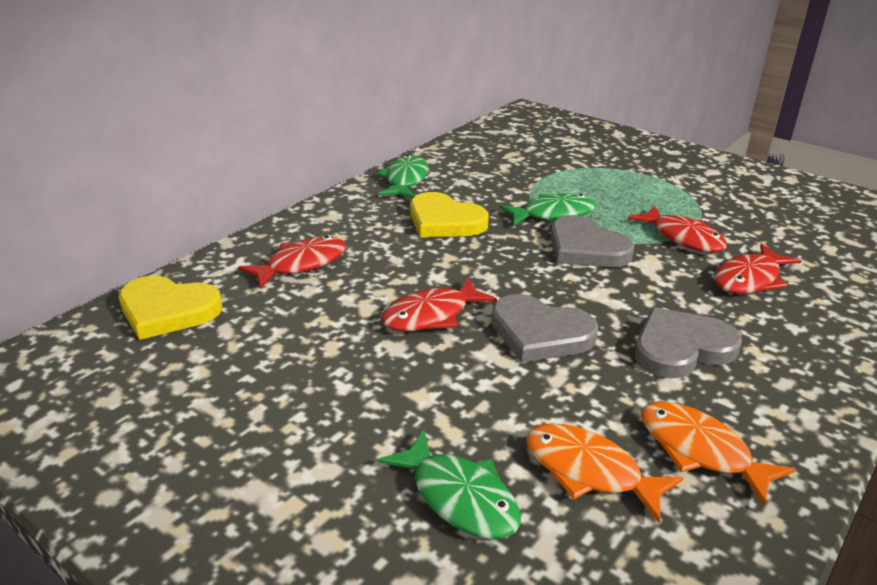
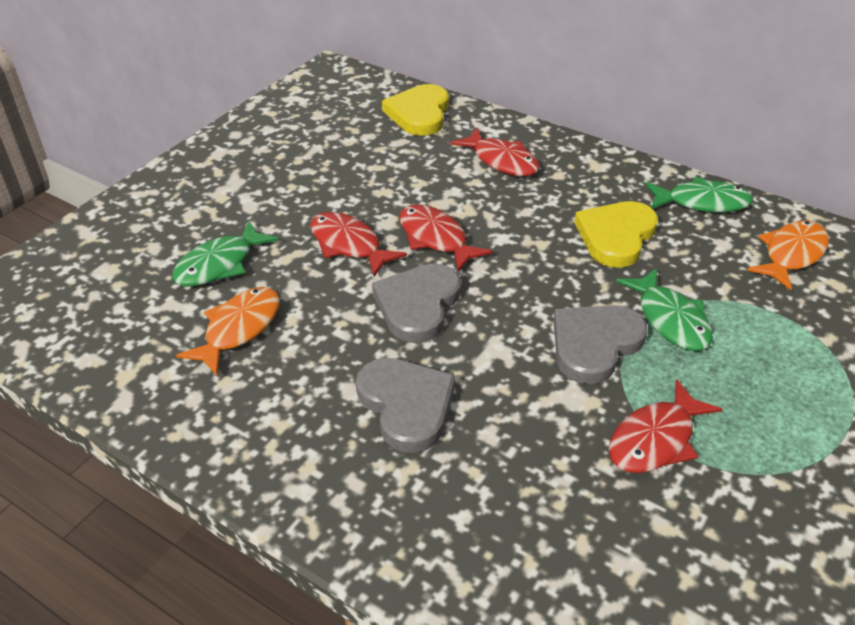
camera: 85 degrees right, 10 degrees up
(700, 451) = (257, 398): orange fish -> orange fish (791, 254)
(749, 279) = (565, 494): red fish -> red fish (349, 245)

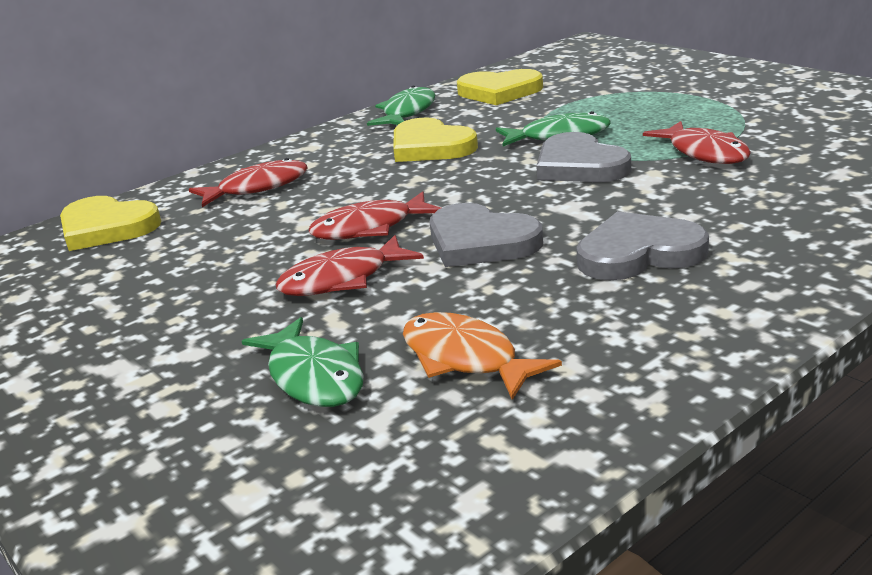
camera: 70 degrees left, 15 degrees down
(791, 254) = (499, 92): orange fish -> yellow heart

